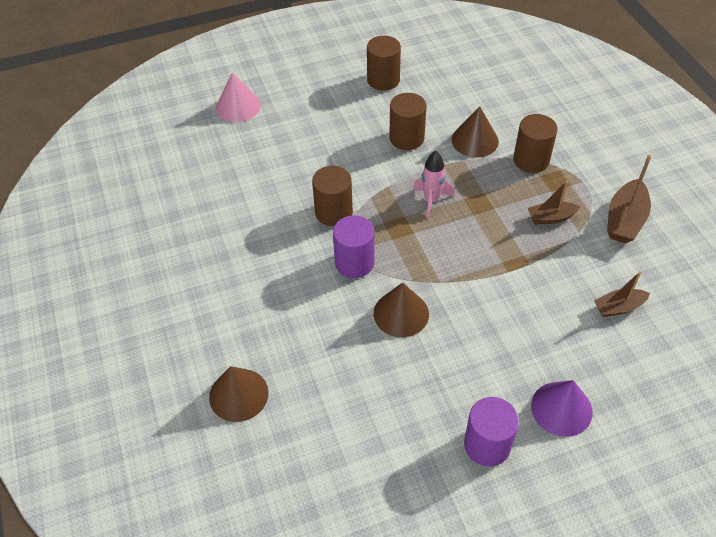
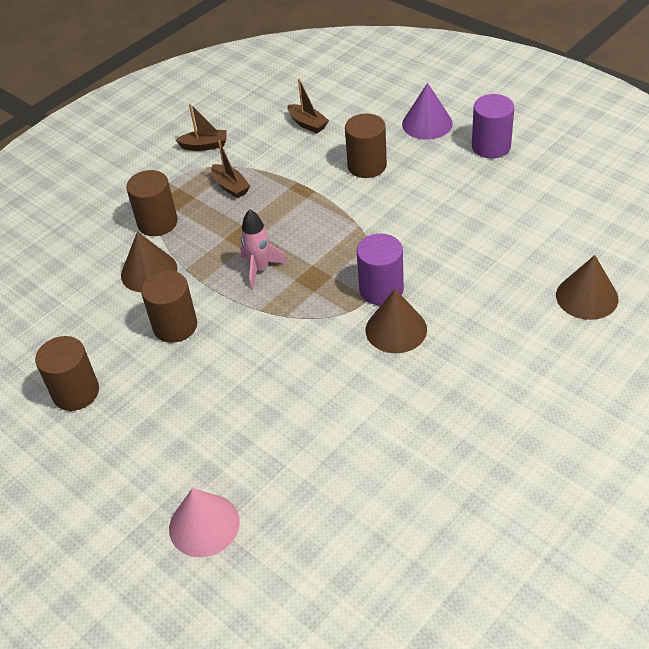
camera: 115 degrees left, 5 degrees down
(334, 212) = (327, 335): brown cylinder -> brown cylinder (367, 166)
(401, 313) = (413, 235): brown cone -> brown cone (396, 329)
(625, 220) = (204, 146): brown boat -> brown boat, size x0.64

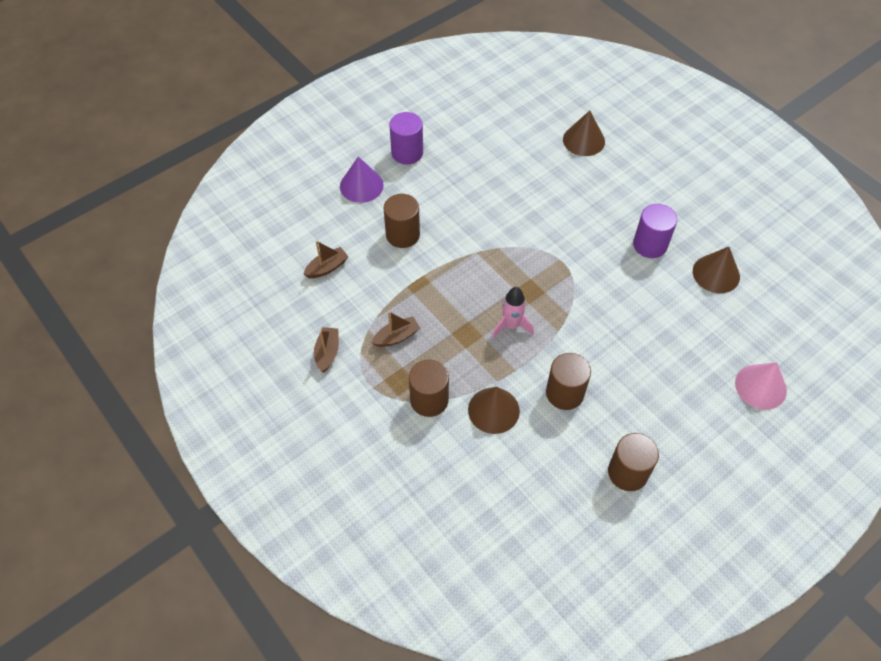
camera: 85 degrees left, 10 degrees up
(381, 289) = (552, 250): purple cylinder -> purple cylinder (650, 245)
(396, 329) = (595, 248): brown cone -> brown cone (716, 274)

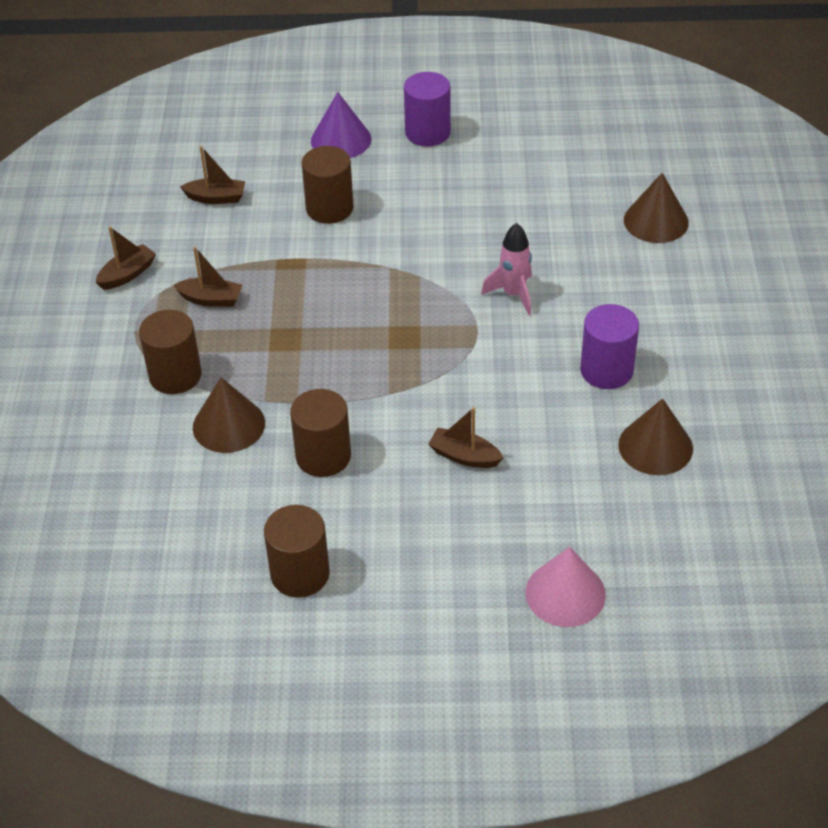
camera: 40 degrees right, 10 degrees down
(511, 326) = (343, 358): pink rocket -> pink rocket (513, 294)
(634, 342) = (464, 456): none -> brown boat

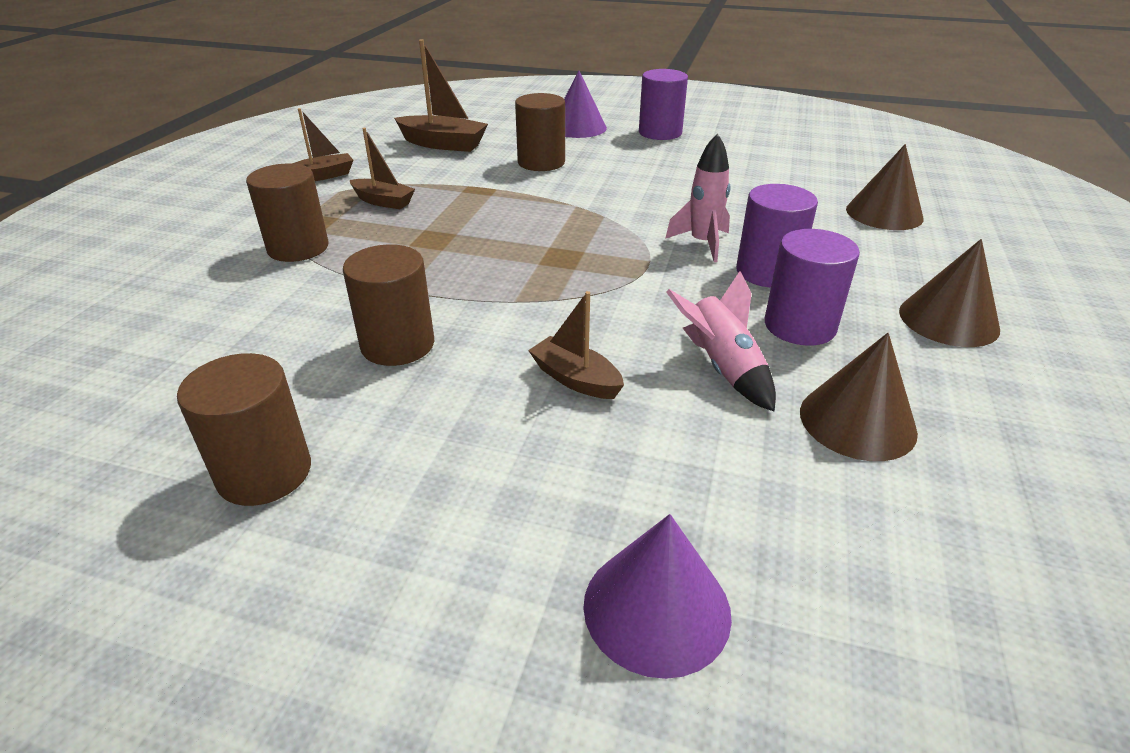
camera: 15 degrees right, 10 degrees down
(216, 198) = (443, 144): brown boat -> brown boat, size x1.57
(228, 425) = (315, 296): brown cone -> brown cone (948, 320)
(560, 422) = (722, 368): none -> pink rocket
(565, 593) = (656, 608): pink cone -> purple cone
(573, 317) = (767, 272): none -> purple cylinder

